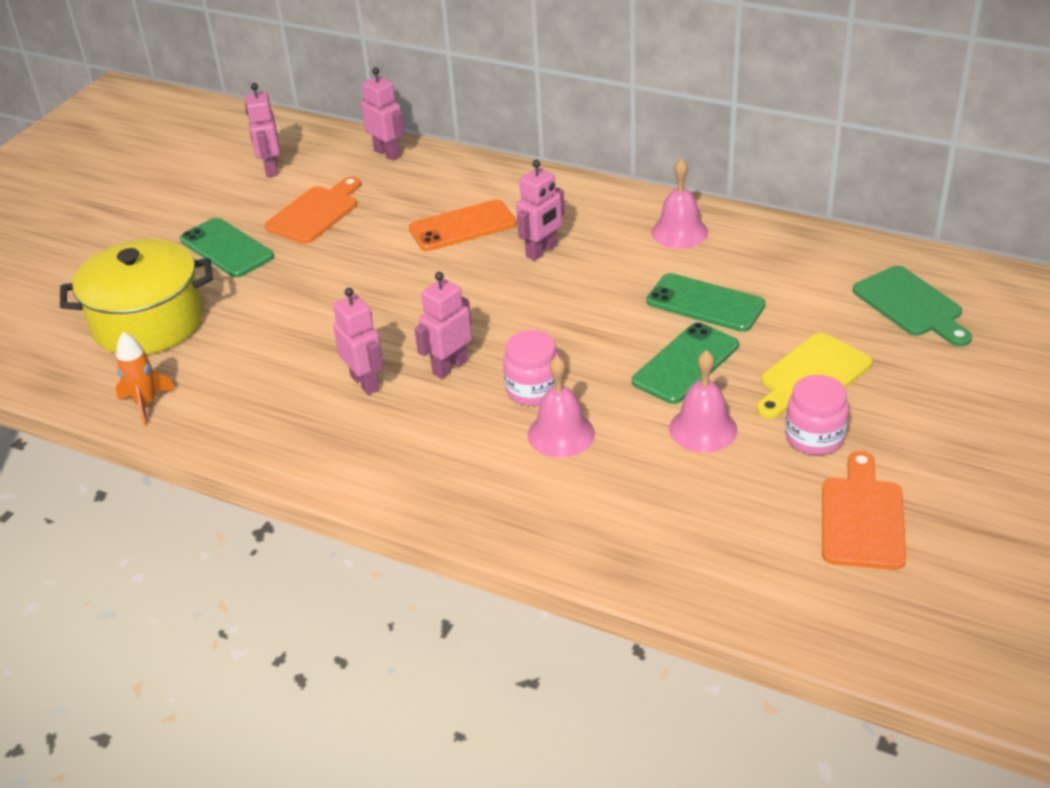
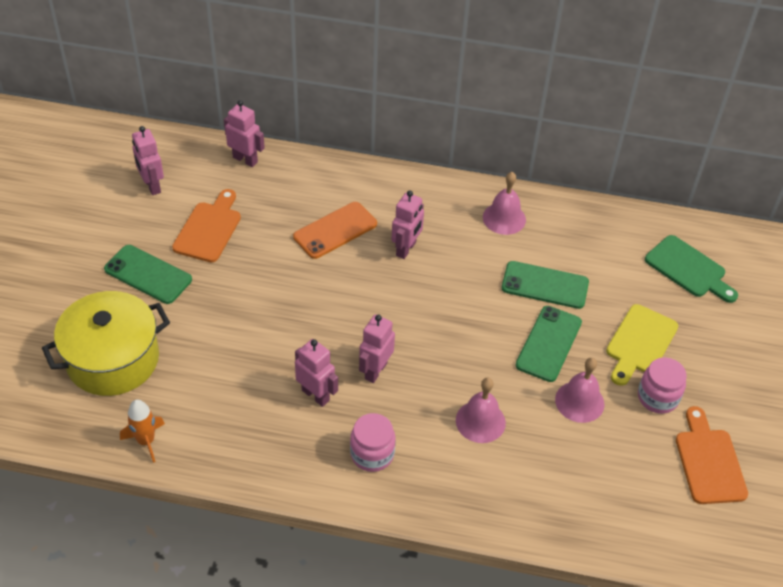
camera: 20 degrees left, 10 degrees up
(533, 390) = (446, 383): pink jar -> pink jar (372, 454)

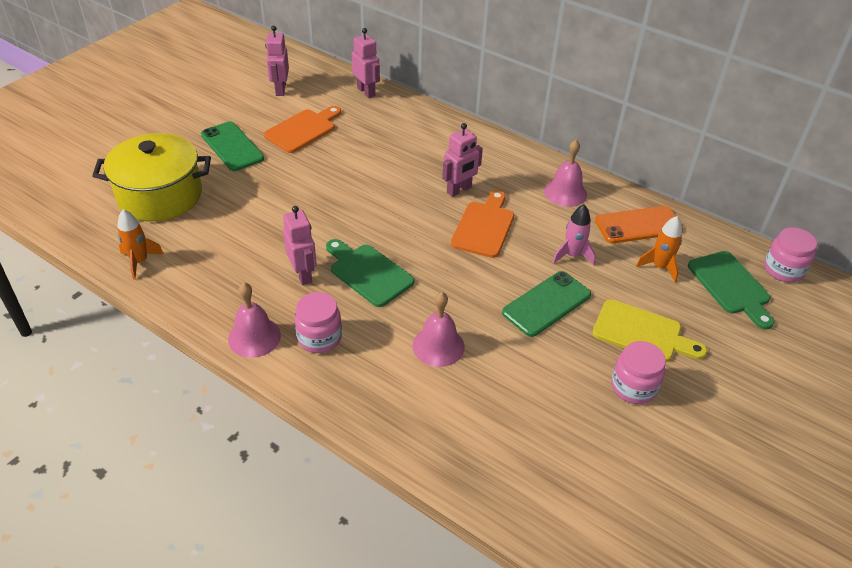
camera: 25 degrees right, 5 degrees down
(335, 230) = (406, 159): orange phone -> orange phone (638, 225)
(375, 371) = (368, 273): pink robot -> green cutting board
(545, 285) = (572, 255): green phone -> pink rocket
(579, 401) = (548, 363): pink bell -> pink bell (254, 337)
(623, 270) = (659, 267): none -> orange rocket
(640, 343) = (642, 333): yellow cutting board -> yellow cutting board turned 120 degrees counterclockwise
(709, 462) = (657, 467): orange cutting board -> orange cutting board (484, 227)
(722, 237) = (783, 270): none -> pink jar

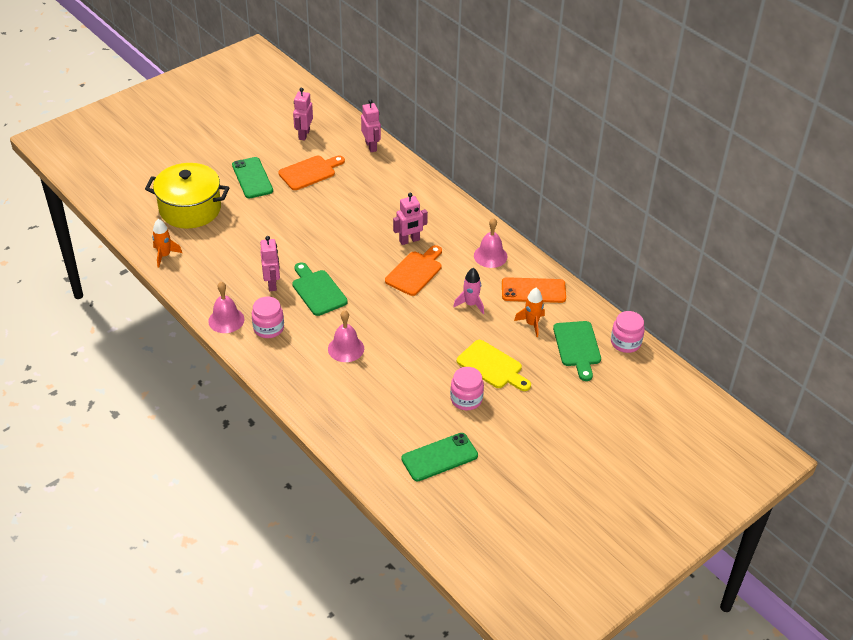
camera: 15 degrees right, 0 degrees up
(546, 304) = (434, 334): green phone -> green phone (439, 457)

